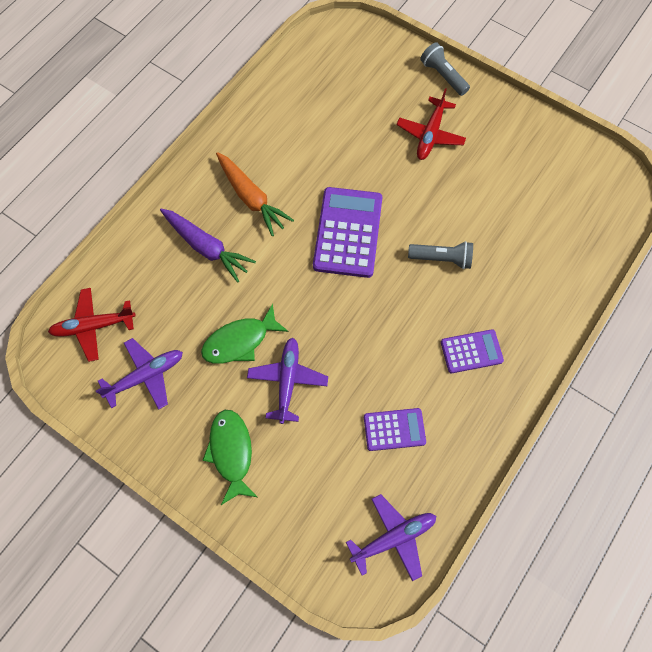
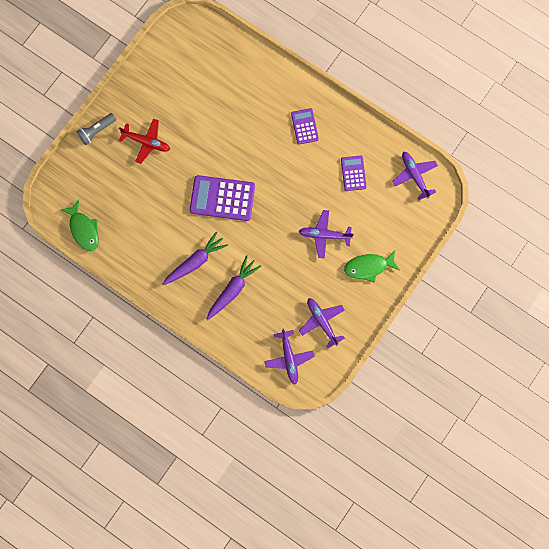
camera: 90 degrees left, 10 degrees up
(94, 326) = (289, 358): red plane -> purple plane
(240, 341) = (298, 265): green fish -> green fish (83, 229)
(251, 198) = (195, 261): orange carrot -> purple carrot
(442, 259) = (242, 140): grey flashlight -> none

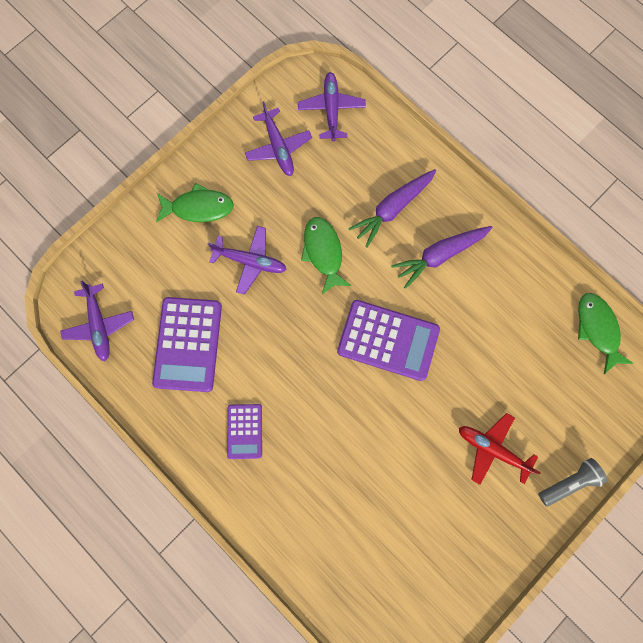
camera: 170 degrees left, 0 degrees up
(275, 250) = (323, 252): none -> green fish
(353, 173) = (188, 344): purple calculator -> purple calculator, size x1.77

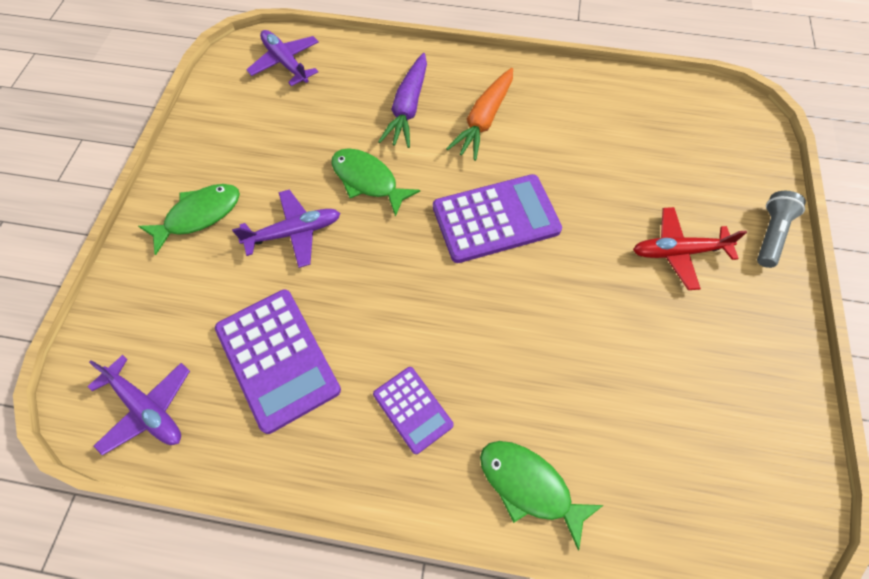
camera: 35 degrees left, 15 degrees down
(278, 147) = (252, 118): purple plane -> none
(439, 255) = (484, 120): purple carrot -> orange carrot
(597, 329) = (670, 98): green fish -> green fish (529, 486)

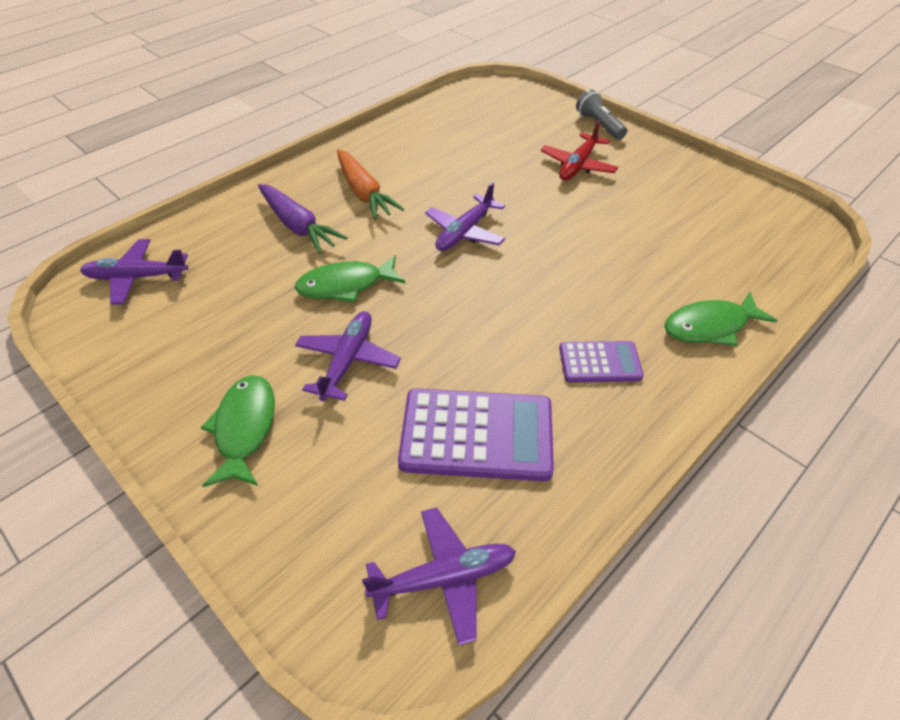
camera: 55 degrees left, 15 degrees down
(496, 219) = (465, 232): purple calculator -> purple plane

